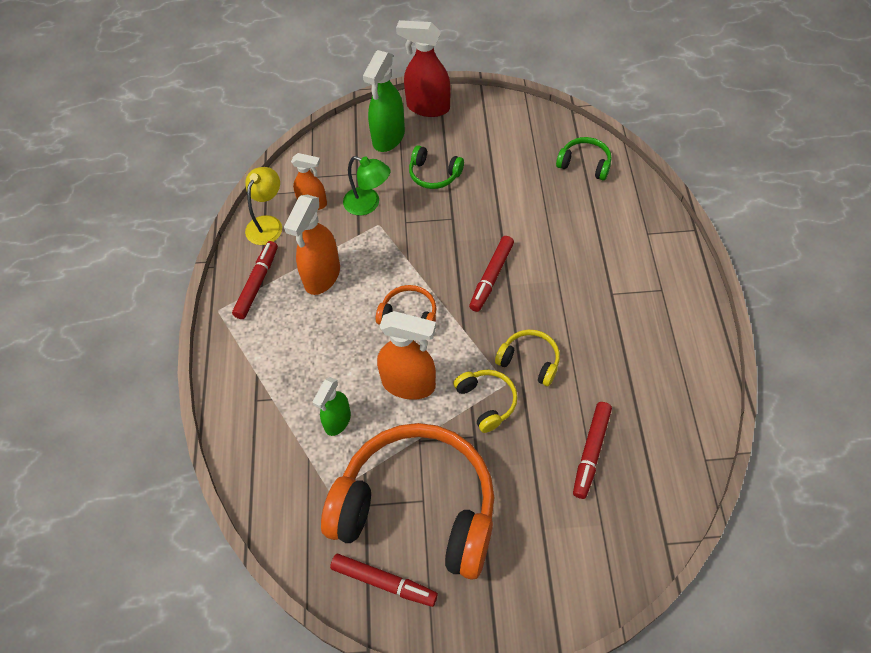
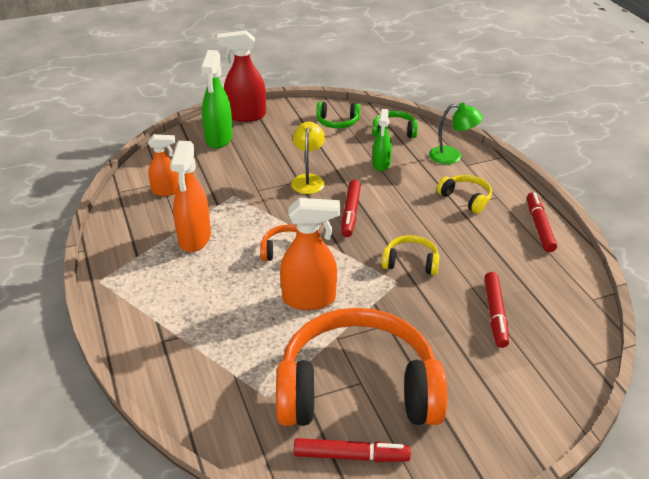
camera: 20 degrees left, 20 degrees down
(257, 284) = (132, 255): red marker -> red marker (539, 227)
(267, 224) = (127, 211): yellow lamp -> yellow lamp (308, 180)
(337, 421) = (252, 340): green spray bottle -> green spray bottle (381, 164)
(368, 204) = (218, 183): green lamp -> green lamp (452, 156)
(434, 174) = (270, 156): green headphones -> green headphones (337, 122)
(487, 402) = (386, 297): yellow headphones -> yellow headphones (466, 198)

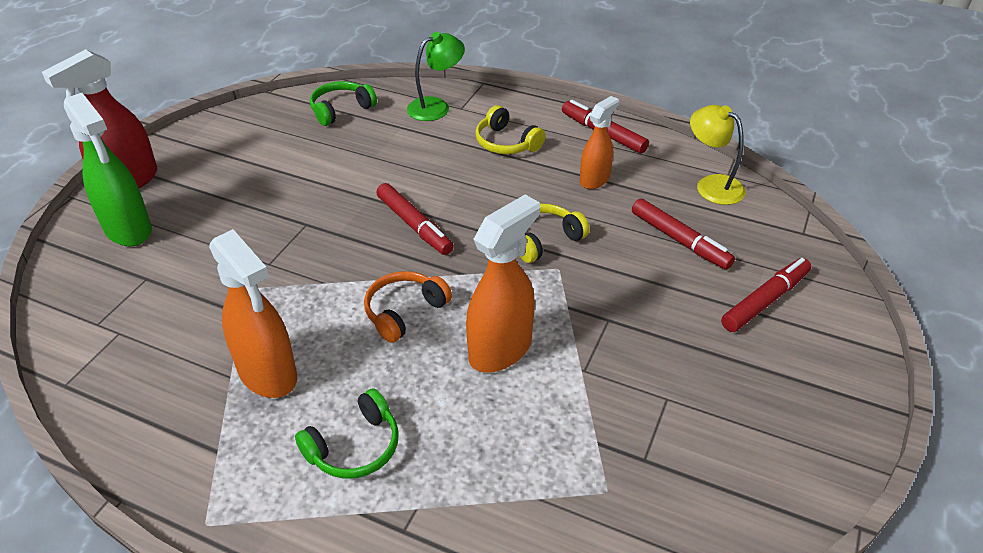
camera: 45 degrees left, 5 degrees up
(166, 191) = (141, 339): orange spray bottle -> orange spray bottle (594, 179)
(308, 180) = (316, 216): yellow lamp -> yellow lamp (712, 185)
(337, 122) = (261, 131): green headphones -> green headphones (354, 447)
(350, 456) = (760, 481): red marker -> red marker (764, 301)
(358, 389) = (674, 407): orange headphones -> none
(381, 164) = (375, 154): green spray bottle -> none
(466, 198) = (506, 143): yellow headphones -> yellow headphones turned 135 degrees counterclockwise

